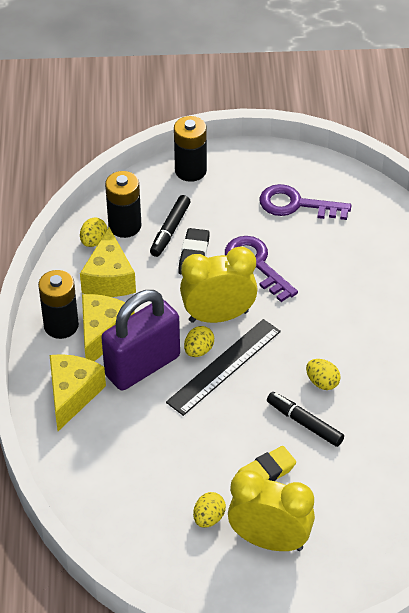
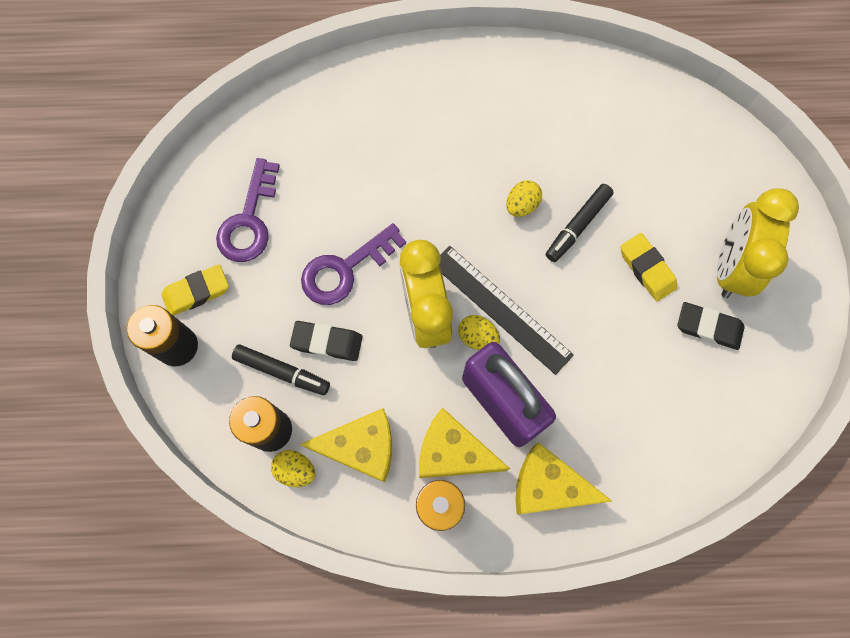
camera: 90 degrees left, 25 degrees up
(209, 518) = (708, 327): yellow egg -> black eraser
(234, 178) = (196, 292): none -> yellow eraser

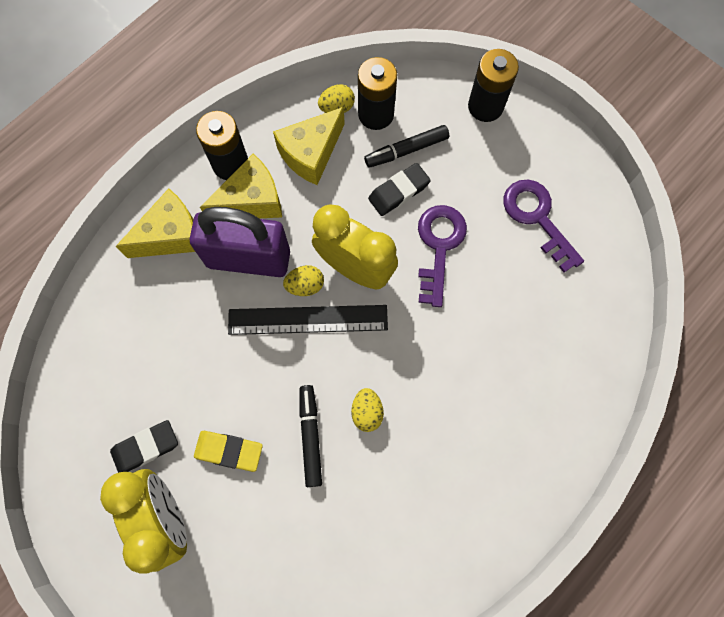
camera: 135 degrees right, 0 degrees up
(196, 292) = (513, 145): yellow eraser -> none

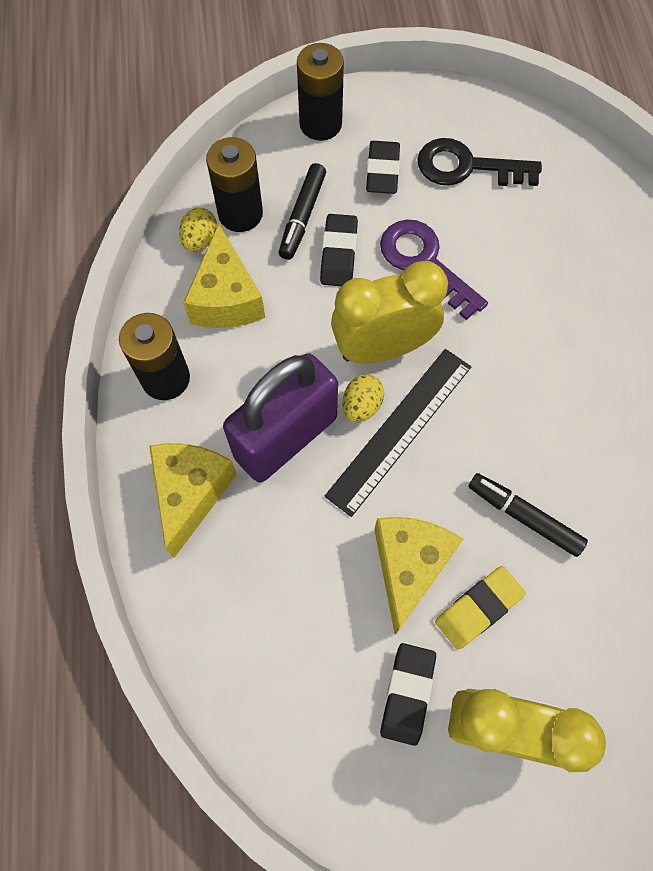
camera: 50 degrees left, 5 degrees down
(251, 201) = (225, 388): yellow cheese -> yellow cheese (409, 567)
(367, 412) = (539, 446): yellow egg -> none
(484, 170) = (382, 171): none -> black eraser
(537, 218) = (467, 167): purple key -> black key

